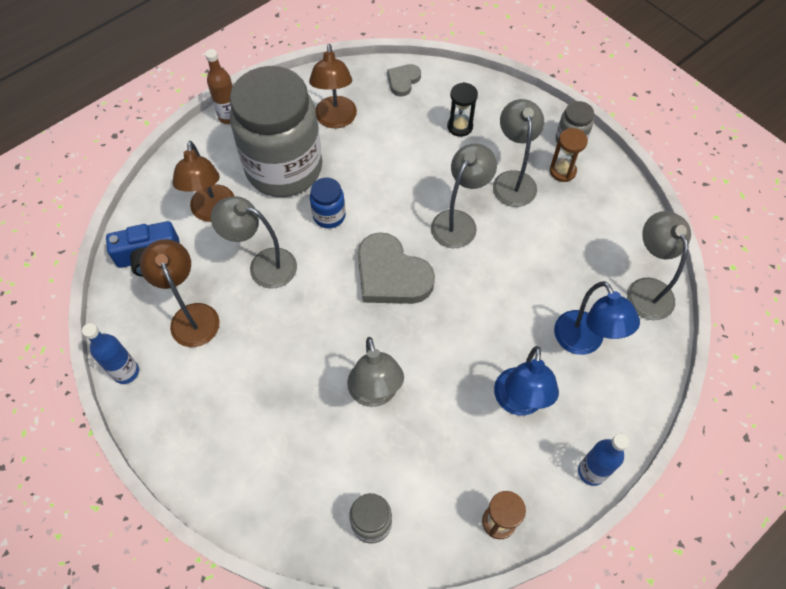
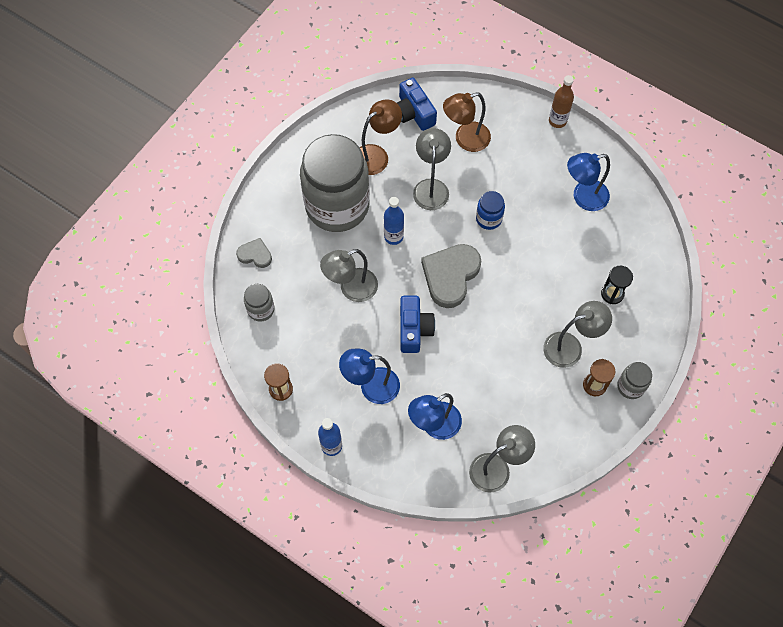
camera: 75 degrees right, 5 degrees up
(126, 372) = (324, 131): blue bottle -> blue bottle (393, 236)
(284, 168) = (521, 174): grey jar -> grey jar (337, 206)
(335, 120) = (583, 197): brown lamp -> blue lamp
(403, 81) = (645, 238): grey heart -> grey heart (255, 255)
(452, 333) = (414, 329): none -> blue camera
(459, 222) = (515, 313): grey lamp -> none

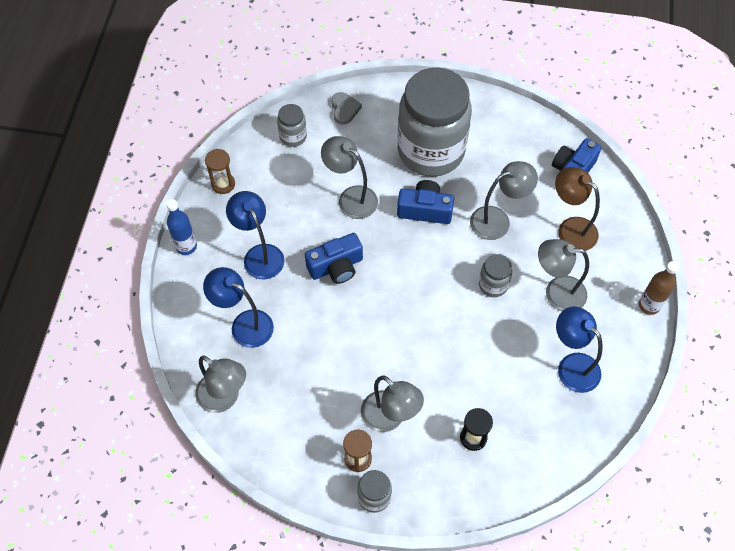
camera: 65 degrees right, 5 degrees down
(376, 155) = (504, 160): brown lamp -> none
(393, 236) = (425, 210): blue bottle -> blue camera
(450, 276) = (410, 275): grey heart -> none
(488, 219) = (493, 285): blue jar -> grey jar
(517, 177) = (556, 292): none -> grey lamp

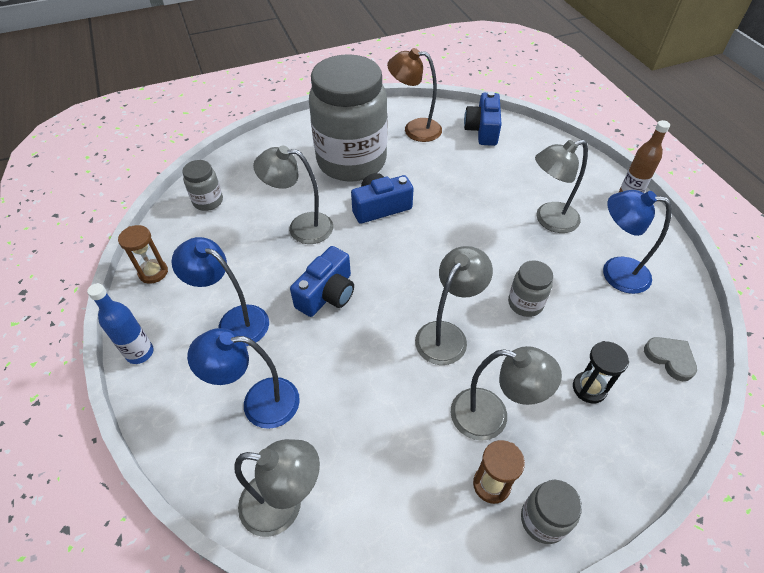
camera: 30 degrees left, 10 degrees down
(344, 109) = (247, 161): grey heart -> grey heart (670, 358)
(493, 285) = (490, 239): grey jar -> grey jar (525, 303)
(497, 220) = (451, 187): grey lamp -> grey lamp (447, 335)
(570, 229) = (517, 168): brown lamp -> brown lamp (414, 129)

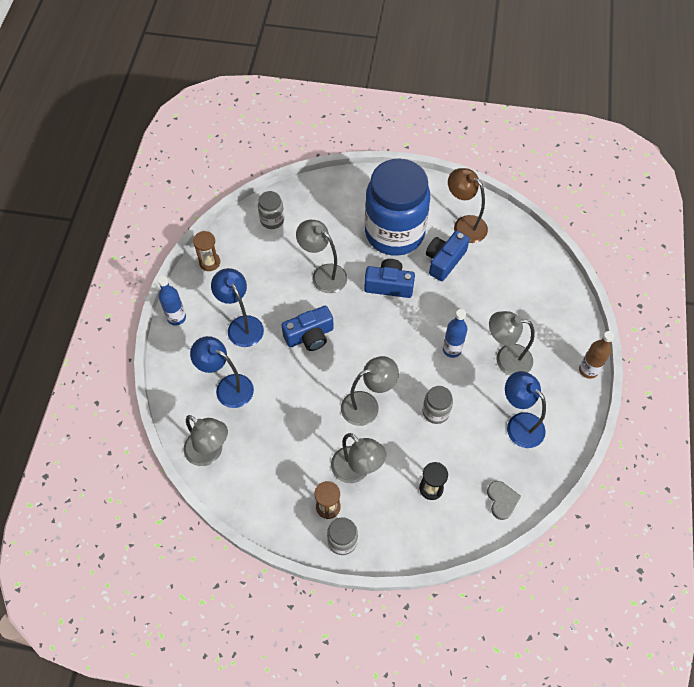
camera: 30 degrees right, 10 degrees up
(351, 161) = (394, 233): grey jar -> blue jar
(482, 130) = (520, 252): blue camera -> blue camera (444, 261)
(491, 236) = (452, 349): none -> blue bottle

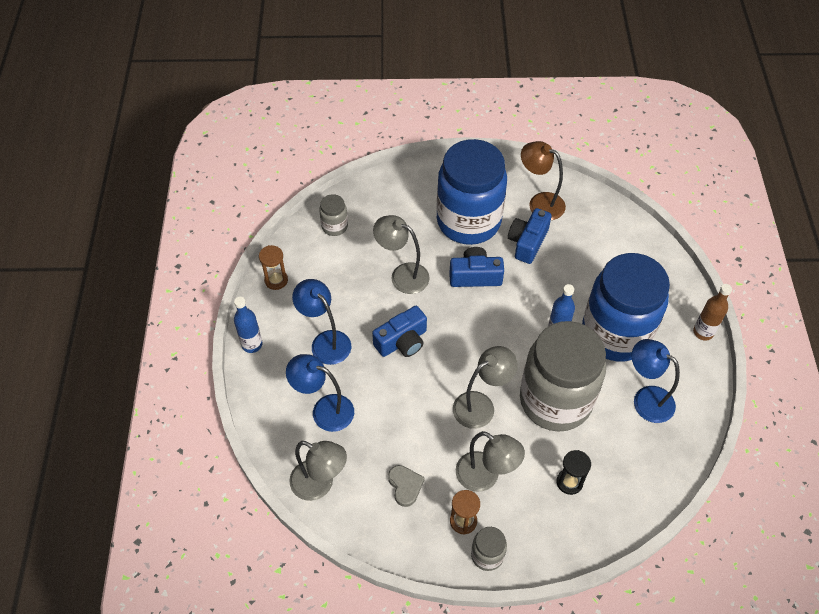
camera: 10 degrees left, 5 degrees down
(436, 412) = (555, 400): grey jar -> grey jar, size x2.44
(502, 500) = (647, 482): grey heart -> grey heart (405, 486)
(506, 359) = (615, 333): grey lamp -> blue jar

